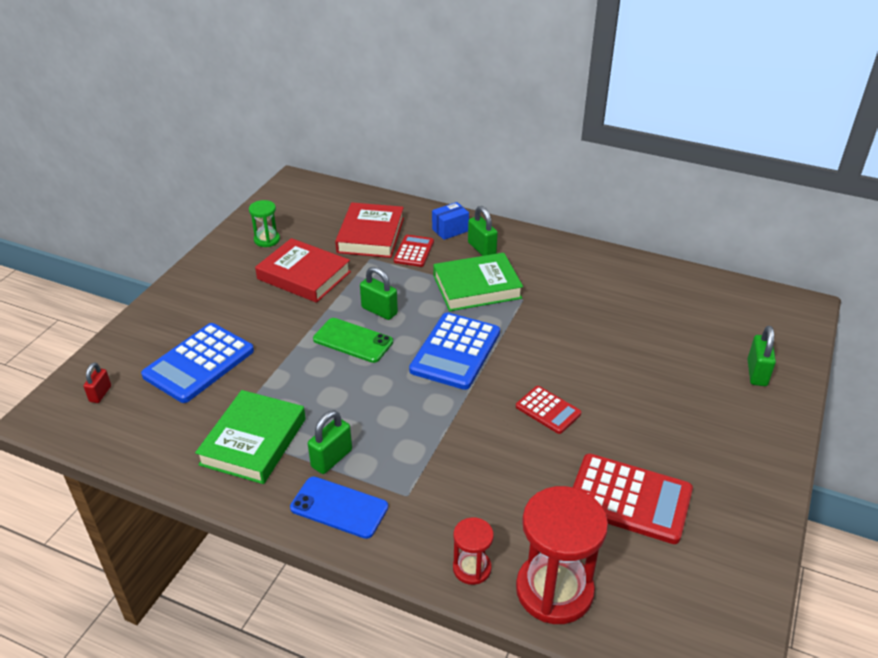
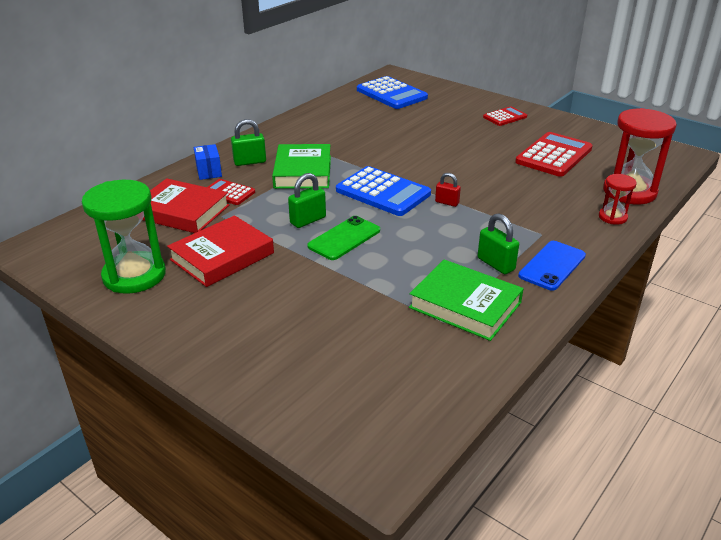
camera: 75 degrees left, 5 degrees down
(100, 394) = (356, 415): red padlock -> red padlock (447, 202)
(199, 363) = (334, 335): blue calculator -> blue calculator (391, 94)
(267, 240) = (134, 275): green hourglass -> green hourglass, size x1.97
(548, 410) = (464, 167): red calculator -> red calculator (505, 117)
(757, 373) = (450, 98): green padlock -> none

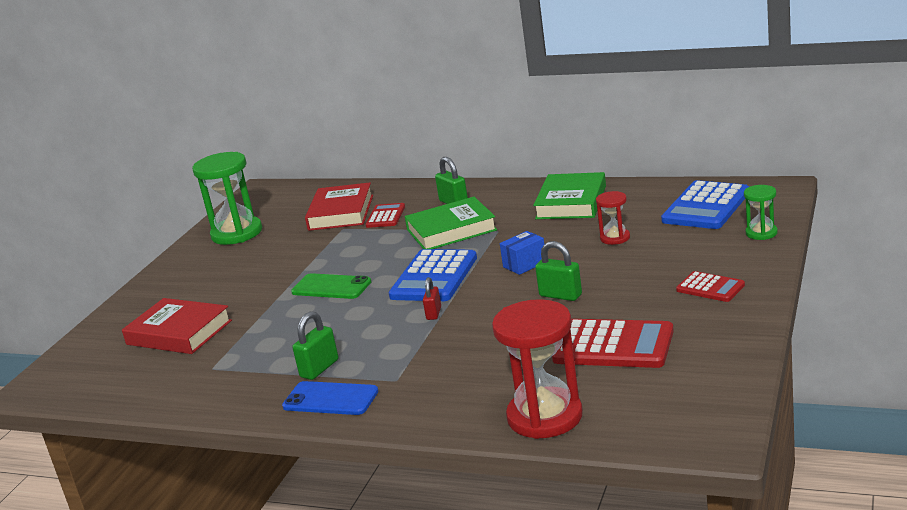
camera: 75 degrees right, 10 degrees down
(209, 171) = (420, 195): blue box -> blue box (524, 264)
(222, 256) = (277, 251): red book -> red book (179, 332)
(308, 220) = (355, 262): green padlock -> green padlock (560, 295)
(449, 91) = (761, 233): none -> green hourglass
(465, 305) = (241, 370): green book -> green book (571, 202)
(612, 217) = (463, 416): red hourglass -> red hourglass (615, 238)

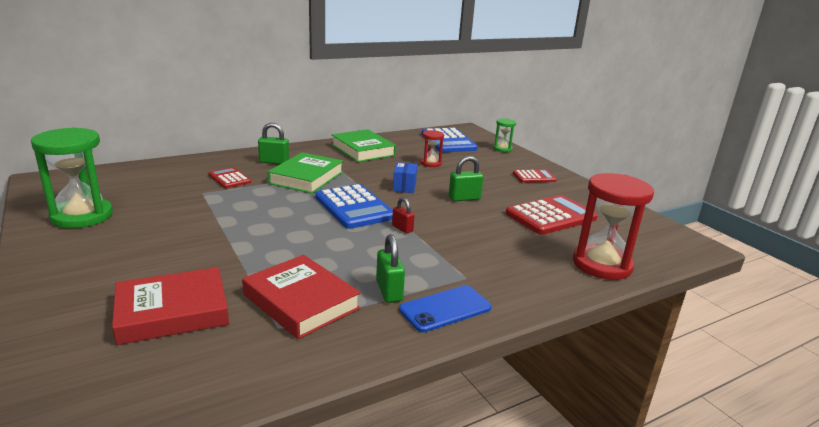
camera: 55 degrees left, 0 degrees up
(331, 287) = (277, 233): green phone -> none
(341, 212) = (178, 182): red book -> red book (301, 301)

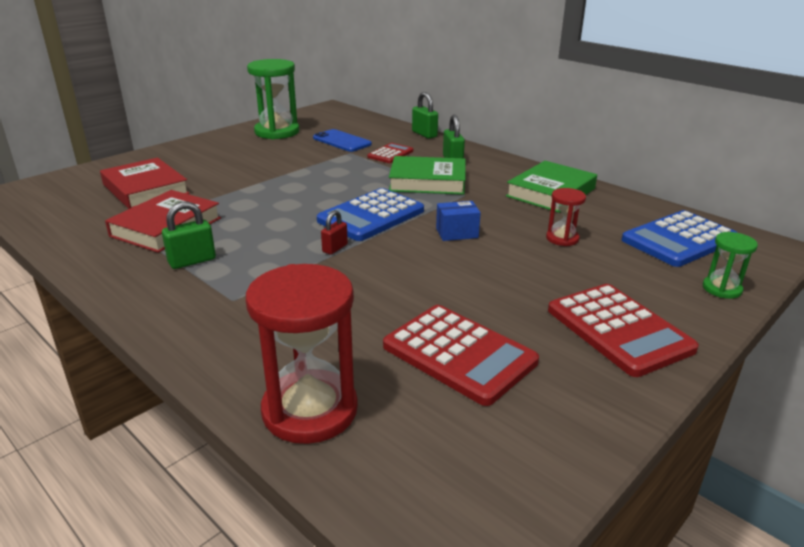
camera: 75 degrees right, 5 degrees up
(445, 309) = (163, 294): blue phone -> blue phone (342, 141)
(464, 198) = (459, 276): green padlock -> green padlock (424, 134)
(534, 177) = (618, 329): red calculator -> red calculator, size x1.79

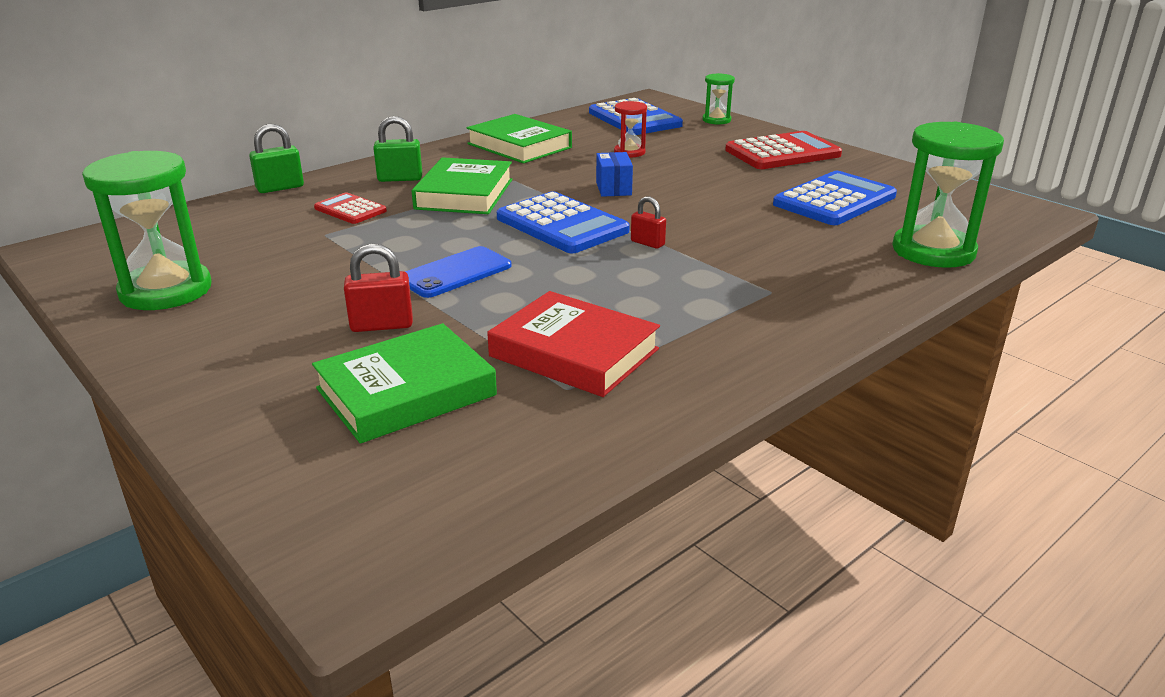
camera: 85 degrees left, 0 degrees up
(145, 189) = (406, 392): red book -> green book
(192, 261) = (682, 322): green padlock -> none
(222, 177) = (382, 325): none -> red padlock
(310, 410) = (933, 251): red hourglass -> green hourglass
(342, 141) = (266, 239): blue phone -> blue phone (455, 273)
(459, 354) = (834, 200): red calculator -> blue calculator

